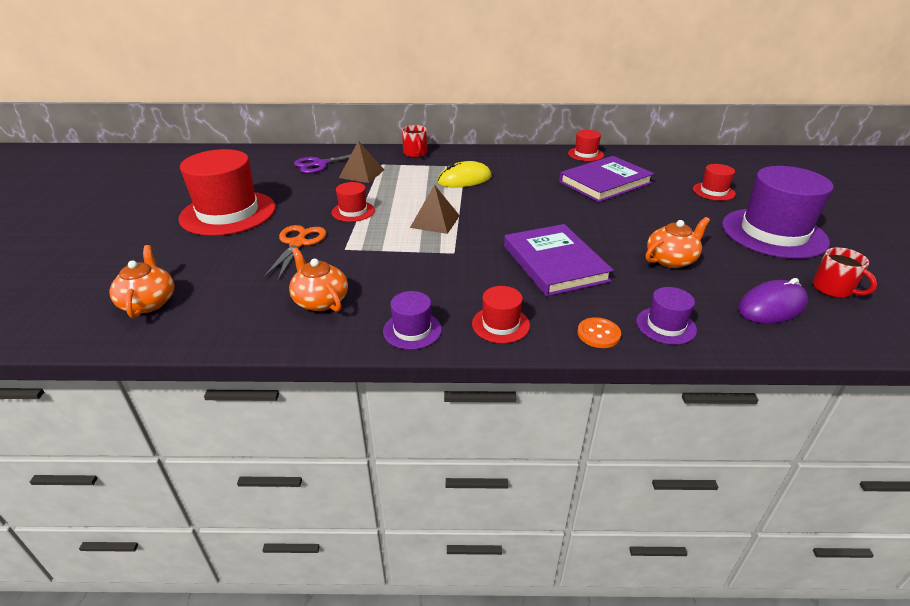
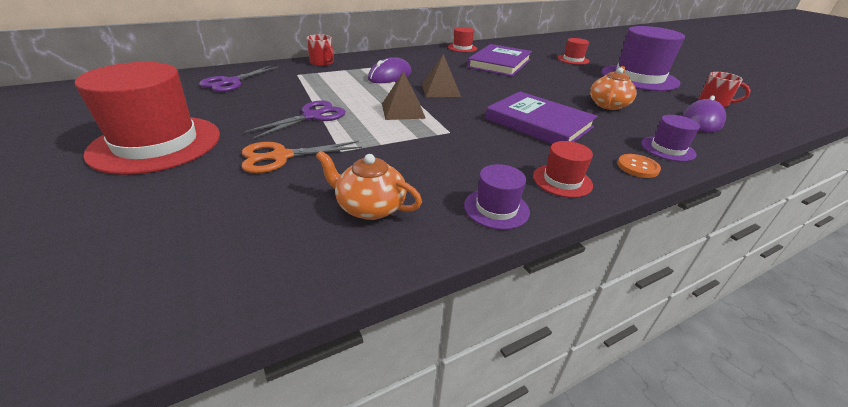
camera: 30 degrees left, 0 degrees up
(149, 302) = (123, 278): orange teapot -> none
(298, 243) = (281, 157): orange scissors -> orange scissors turned 90 degrees counterclockwise
(353, 211) = (312, 116): red hat -> purple scissors
(361, 173) = (286, 84): brown pyramid -> brown pyramid (440, 90)
(464, 179) = (390, 76): yellow mouse -> purple mouse

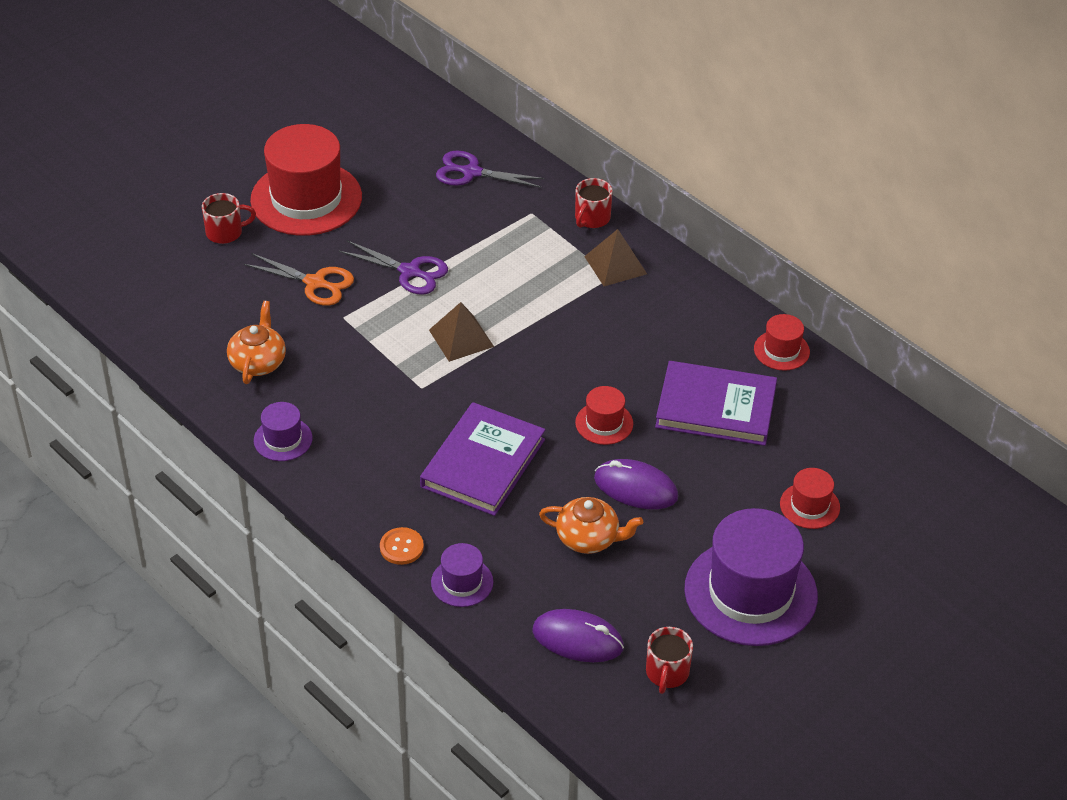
camera: 75 degrees right, 10 degrees up
(133, 198) = (225, 232): none -> red mug
(281, 157) = (315, 283): orange scissors -> orange scissors turned 150 degrees clockwise
(390, 76) = (577, 298): purple mouse -> purple mouse (635, 488)
(440, 90) = (549, 358): brown pyramid -> brown pyramid (615, 265)
(562, 180) = (348, 483): red hat -> red hat (604, 423)

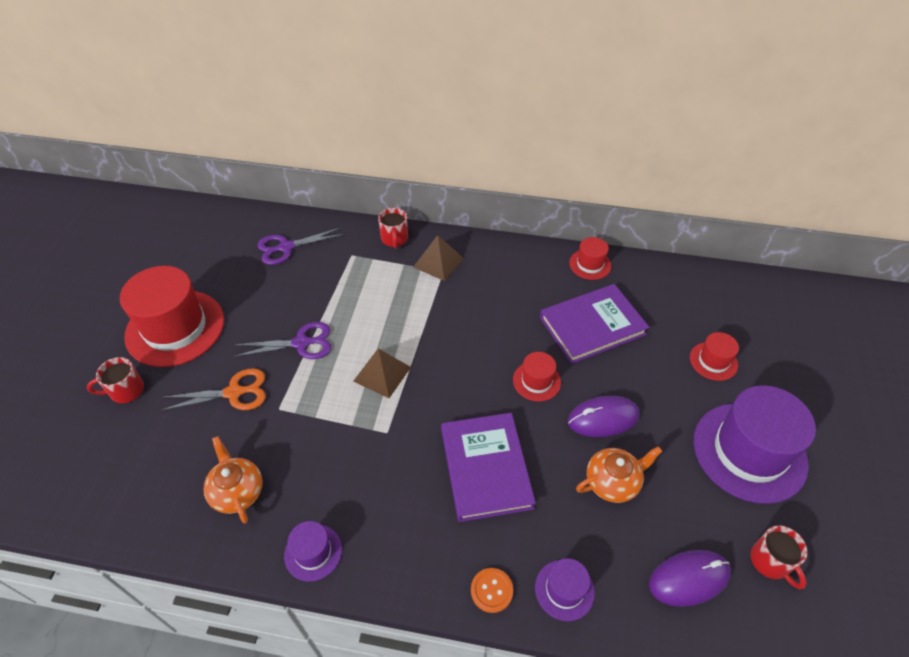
camera: 35 degrees left, 5 degrees up
(225, 232) = (126, 390): red mug -> red mug turned 150 degrees counterclockwise

